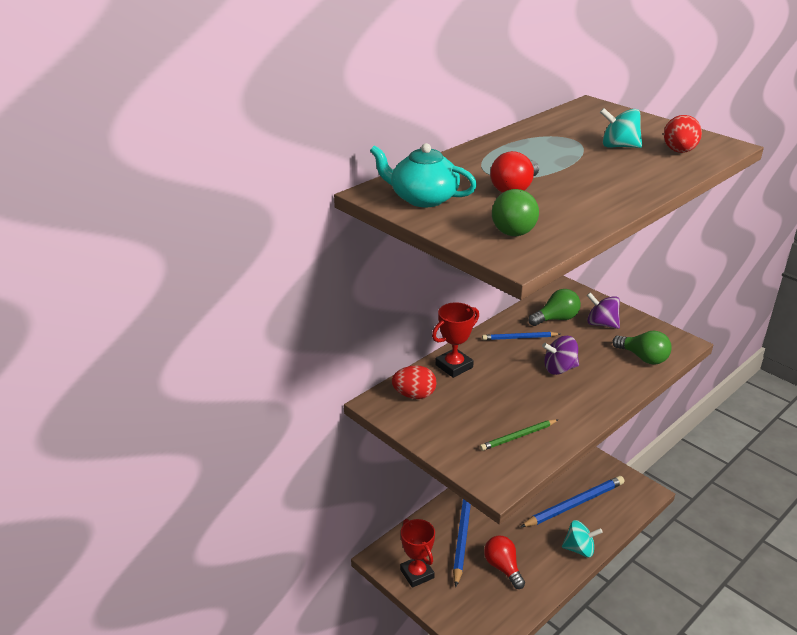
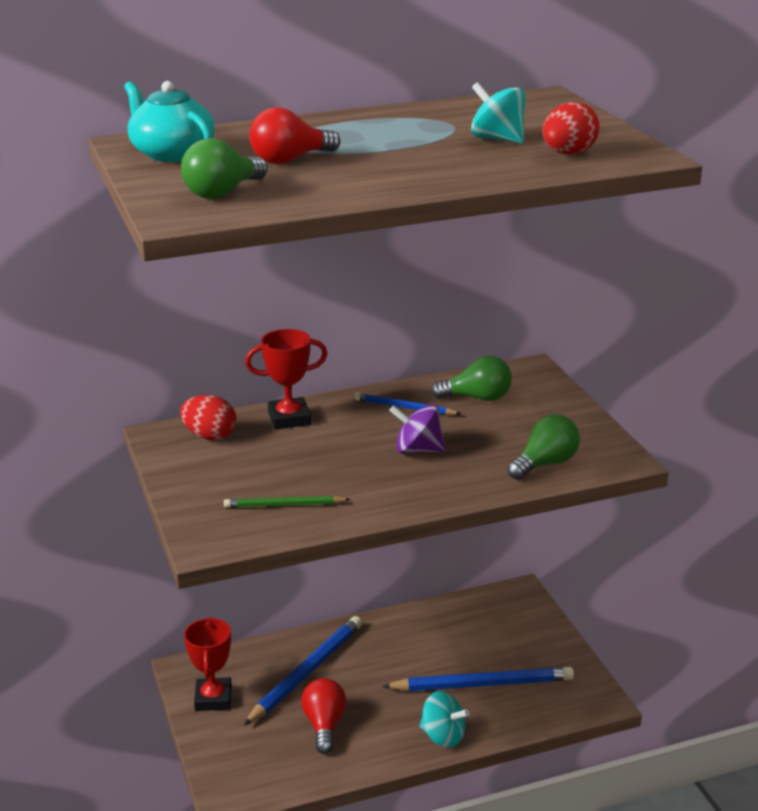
camera: 25 degrees right, 5 degrees down
(601, 324) = (532, 416): purple spinning top -> none
(643, 358) = (545, 464): green light bulb -> green light bulb turned 105 degrees counterclockwise

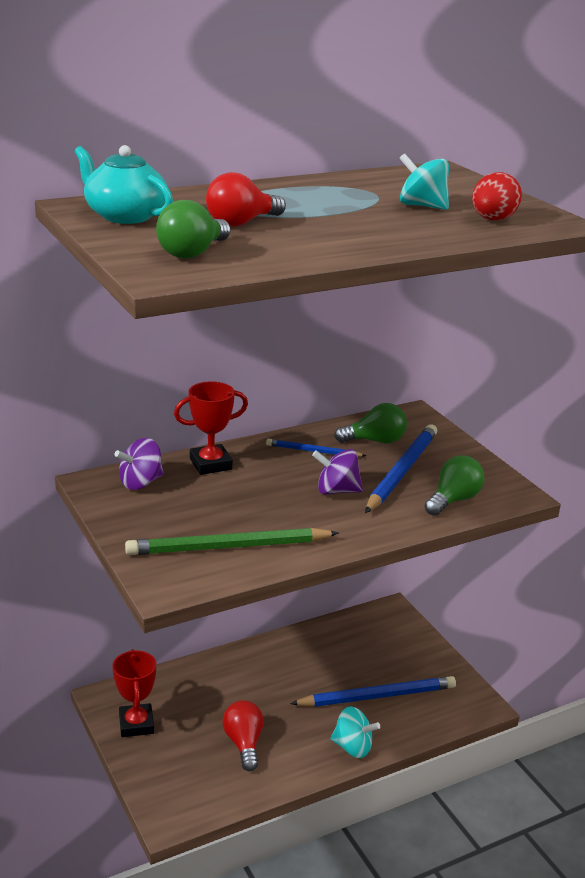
camera: 10 degrees left, 0 degrees up
(210, 436) = (141, 483): red egg -> purple spinning top
(284, 505) = (229, 547): green pencil -> green pencil, size x1.81
(306, 672) = (217, 694): blue pencil -> blue pencil (401, 471)

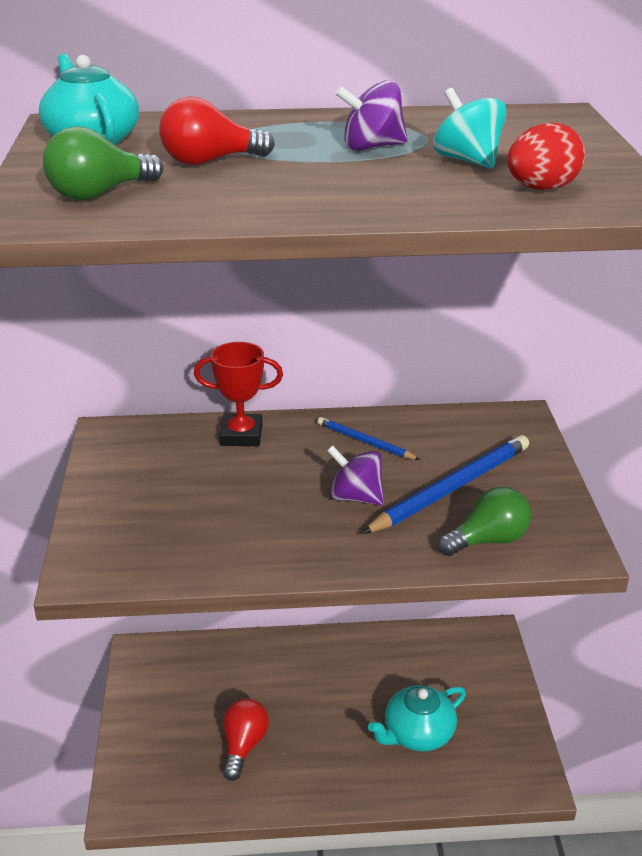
camera: 25 degrees right, 5 degrees up
(136, 724) = (151, 690): red trophy -> none
(141, 483) = (153, 442): purple spinning top -> purple spinning top (372, 147)
(229, 547) = (184, 541): green pencil -> none
(353, 747) = (356, 787): turquoise spinning top -> none
(375, 441) = (447, 443): green light bulb -> none
(377, 696) = (417, 733): blue pencil -> turquoise teapot

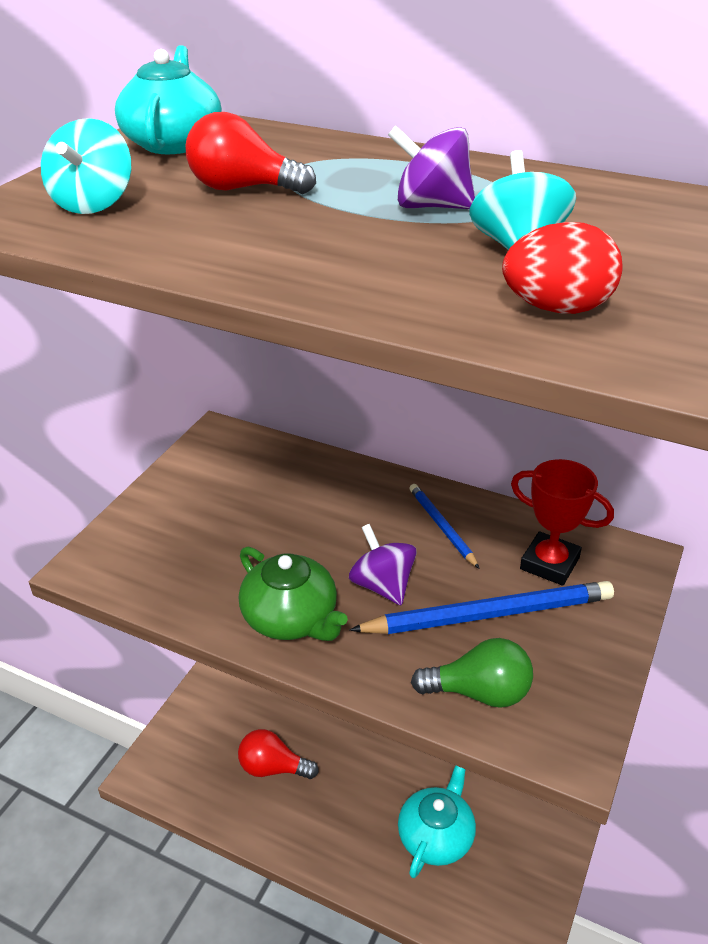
camera: 30 degrees right, 5 degrees up
(99, 194) = (93, 203): green light bulb -> turquoise spinning top
(241, 435) = (329, 477): red trophy -> red trophy (549, 563)
(243, 745) = (273, 768): red light bulb -> red light bulb turned 120 degrees counterclockwise
(304, 545) = (291, 618): none -> green teapot
(417, 733) = (436, 835): turquoise teapot -> turquoise teapot turned 120 degrees clockwise

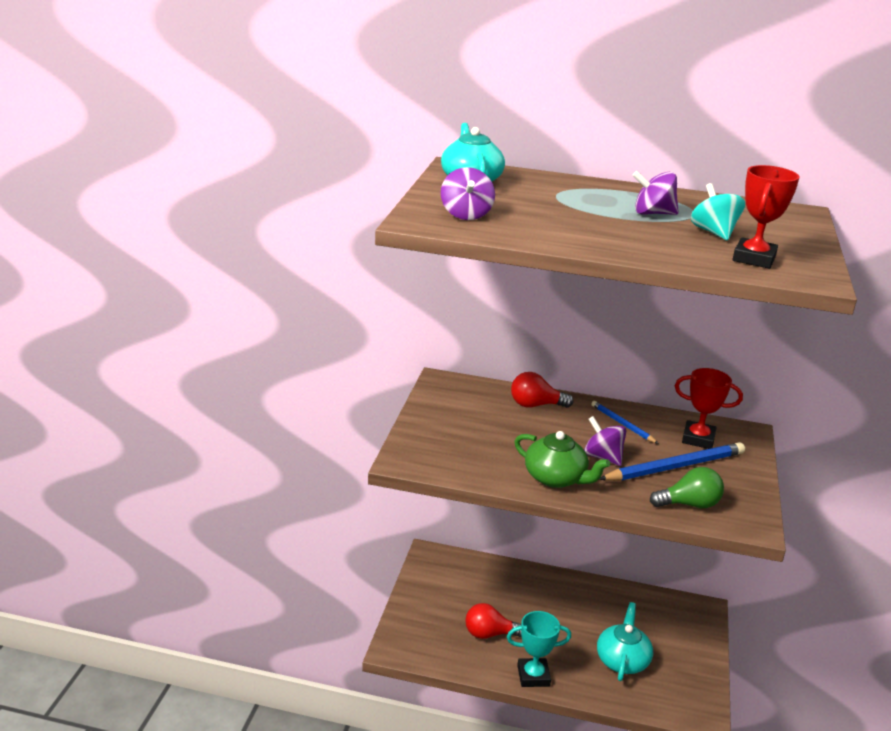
camera: 15 degrees left, 10 degrees down
(93, 203) = (466, 214): turquoise spinning top -> purple spinning top
(243, 189) = (541, 206): red light bulb -> red light bulb (535, 405)
(305, 843) = (533, 676): none -> turquoise trophy
(557, 309) = (754, 258): red egg -> red trophy

